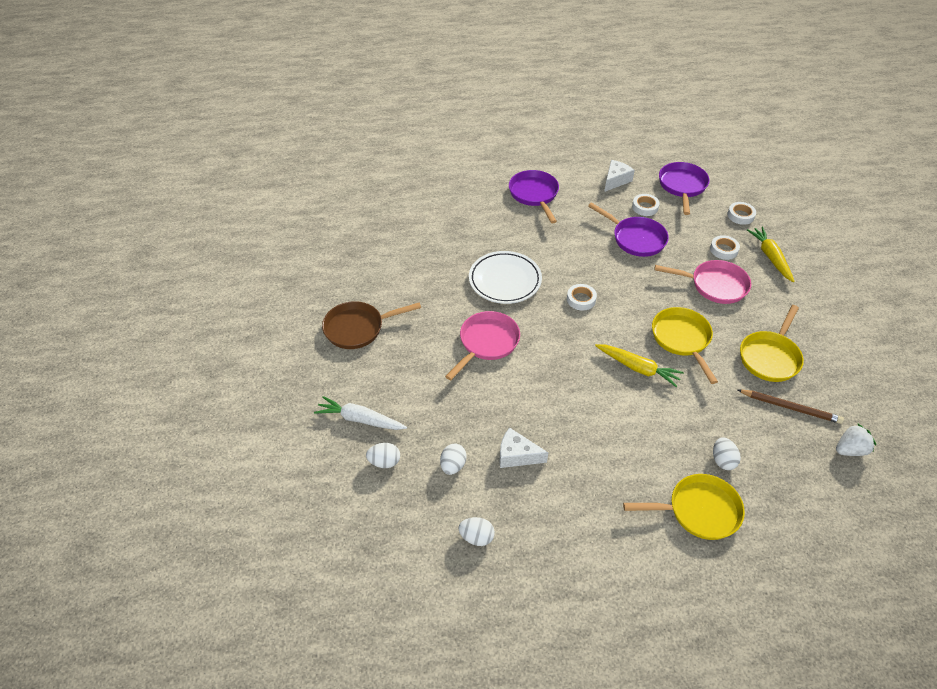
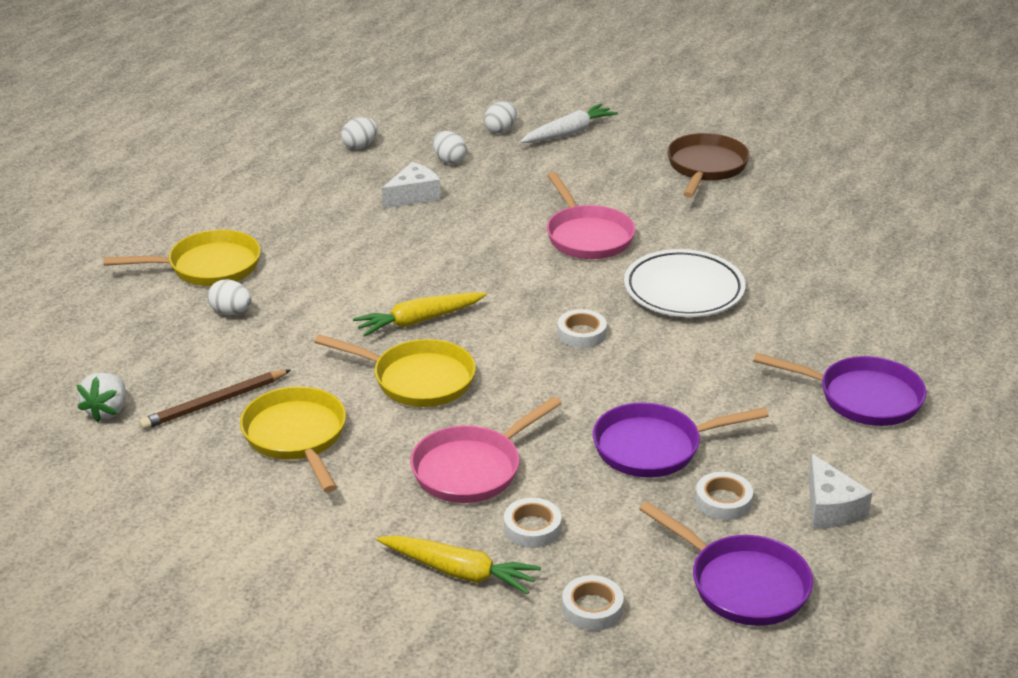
camera: 125 degrees right, 15 degrees down
(699, 511) = (208, 267): yellow pan -> yellow pan turned 135 degrees counterclockwise

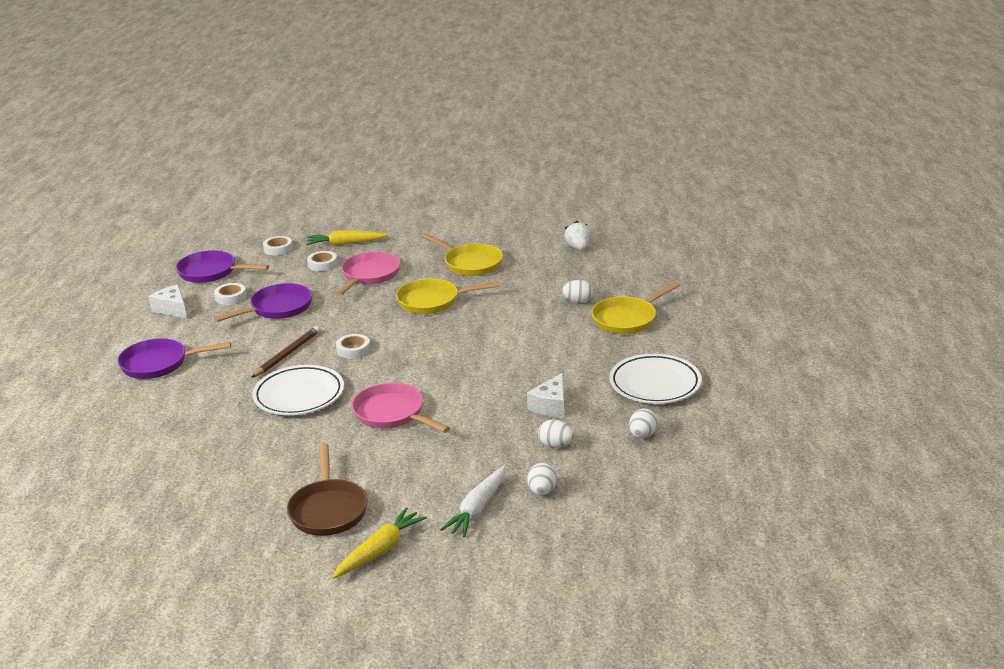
camera: 155 degrees right, 5 degrees down
(214, 402) = (529, 264): brown pencil -> brown pencil (287, 354)
(285, 185) = (655, 384): none -> white plate
(419, 321) = (461, 328): yellow carrot -> yellow carrot (380, 550)

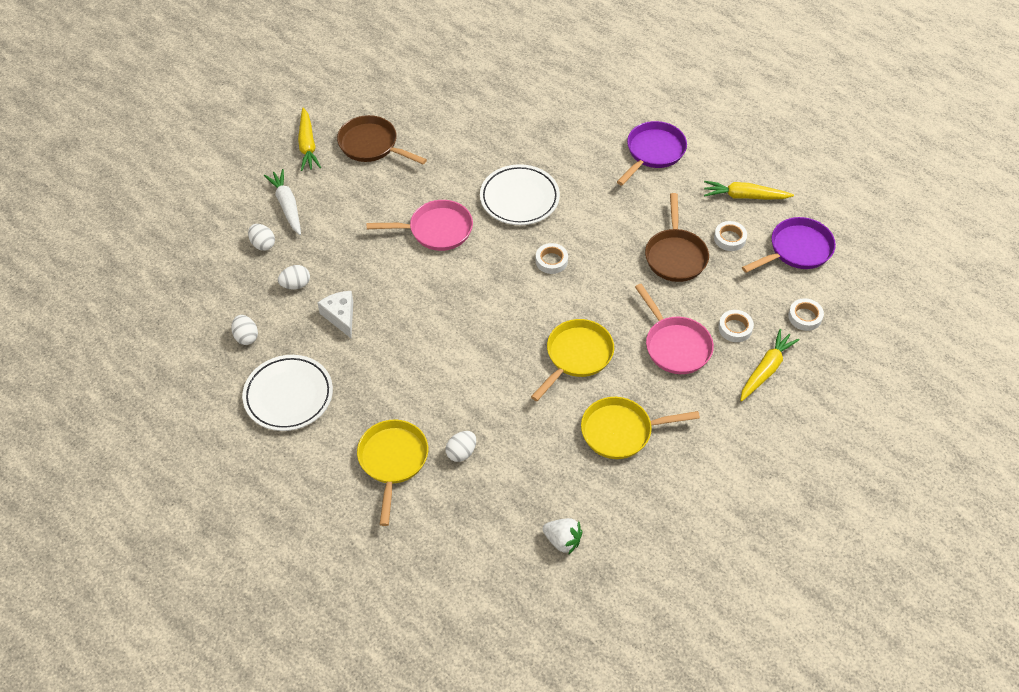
camera: 130 degrees right, 25 degrees up
(172, 309) = (744, 196): white cheese -> yellow carrot
(278, 308) = (675, 255): purple pan -> brown pan
(287, 354) = (588, 222): brown pencil -> none

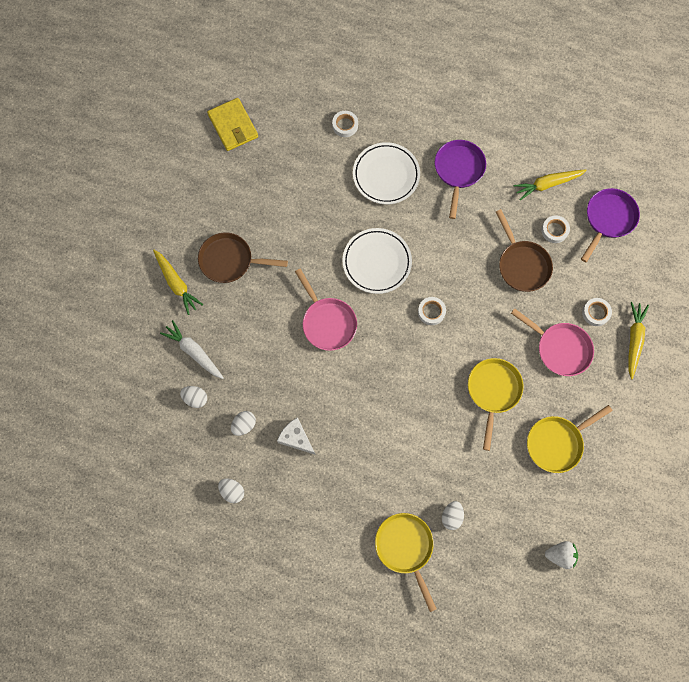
camera: 25 degrees left, 20 degrees up
(288, 396) = (296, 528): white plate -> white plate (386, 175)
(436, 230) = (327, 322): pink pan -> pink pan turned 90 degrees clockwise
(444, 42) = (233, 126): none -> yellow wallet
(805, 317) = (640, 279): white tape -> white tape (345, 125)

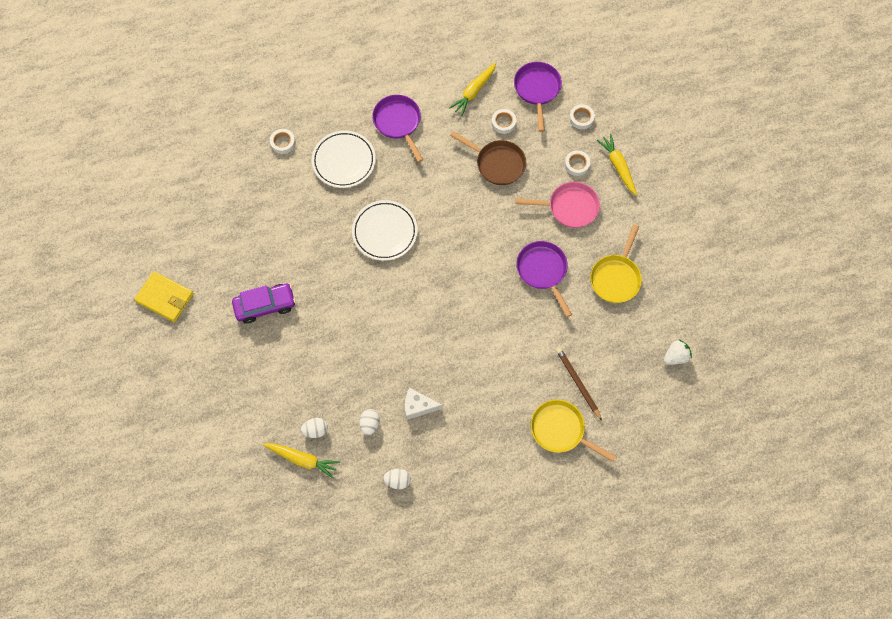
camera: 35 degrees left, 5 degrees down
(176, 284) = (234, 352): yellow carrot -> yellow carrot (303, 459)
(194, 352) = (288, 395): white carrot -> none
(230, 260) = (265, 305): brown pan -> purple car
(233, 126) = (190, 199): yellow wallet -> yellow wallet (165, 298)
(327, 322) = (379, 302): pink pan -> none
(431, 312) = (454, 242): white tape -> white tape (581, 118)
(451, 516) = (578, 383): white egg -> brown pencil
(493, 391) = (543, 271): yellow pan -> purple pan

